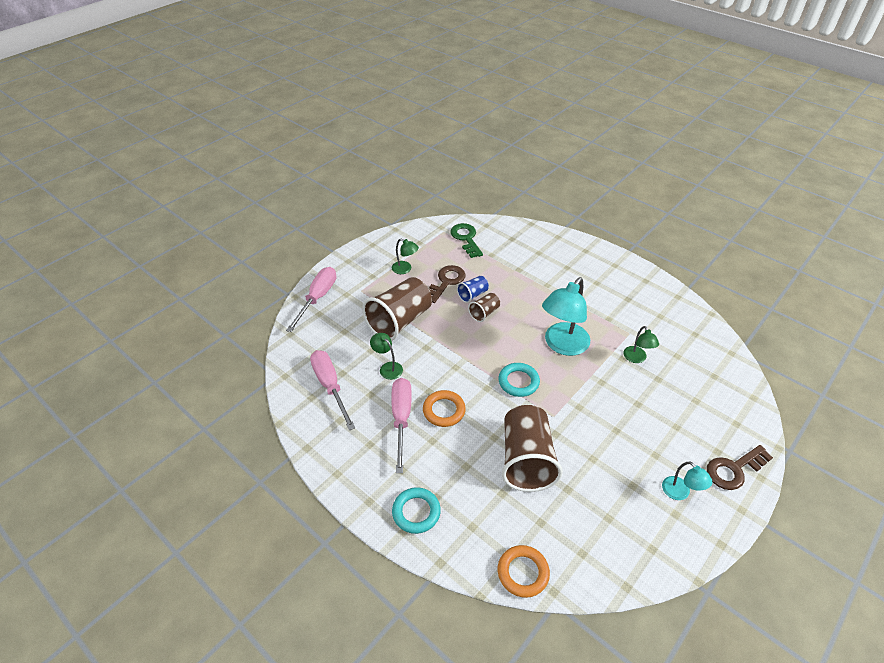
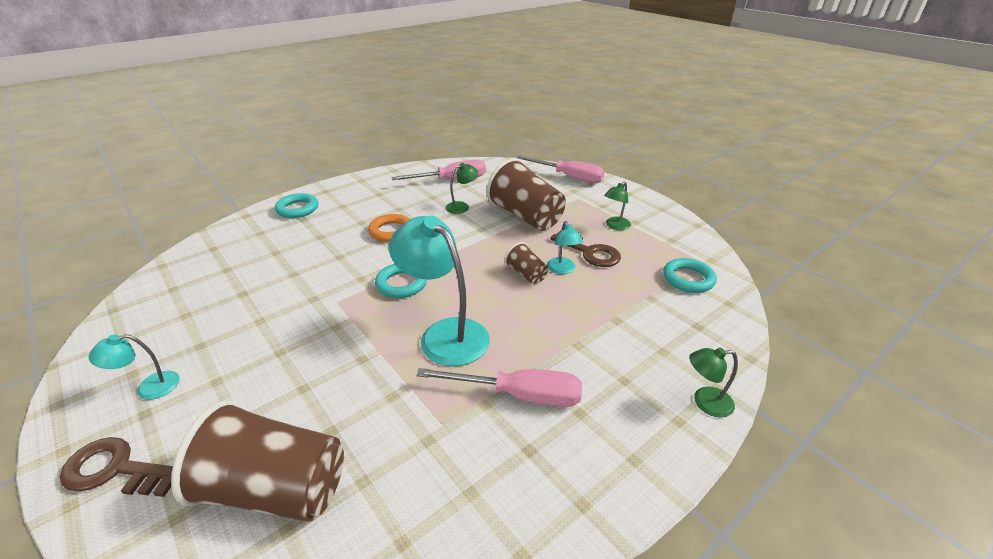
camera: 100 degrees right, 10 degrees down
(401, 419) = (395, 209): pink screwdriver -> pink screwdriver (519, 395)
(466, 238) = (688, 279): green key -> turquoise ring
(472, 295) = (562, 270): blue cup -> turquoise lamp
(523, 573) = (194, 252): orange ring -> none
(526, 460) = (298, 272): brown cup -> brown cup (276, 489)
(637, 358) = (384, 415): green lamp -> green lamp (705, 402)
(734, 469) = (116, 470): brown key -> brown key turned 60 degrees counterclockwise

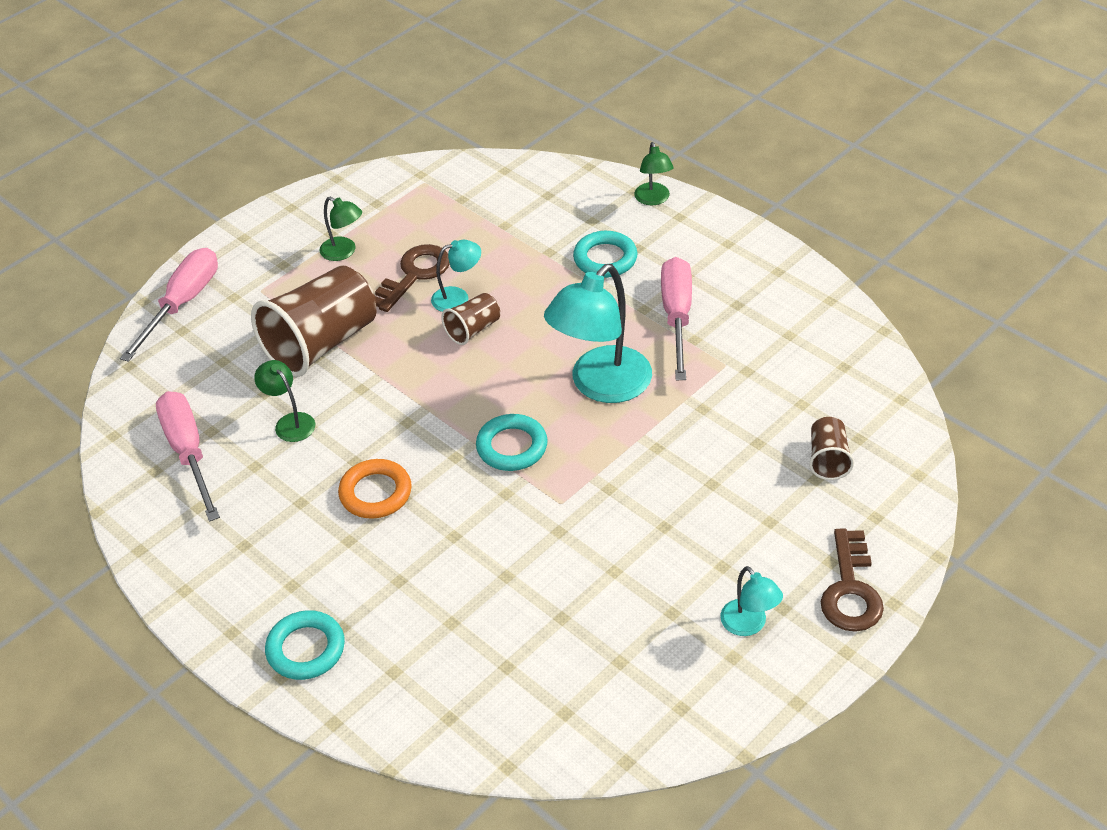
camera: 95 degrees left, 10 degrees up
(276, 489) = (828, 459): brown cup -> brown cup, size x0.48
(688, 279) = (463, 195): turquoise ring -> turquoise ring (605, 259)

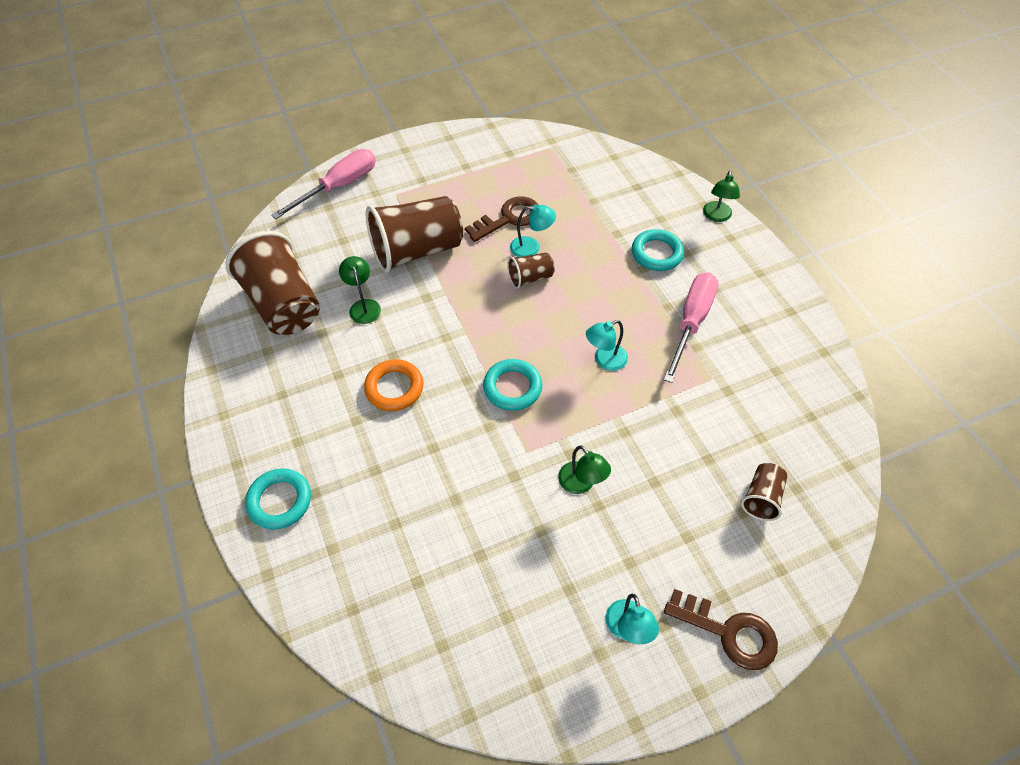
camera: 20 degrees right, 10 degrees up
(189, 452) = (283, 304): pink screwdriver -> brown cup
(344, 252) = (468, 184): green lamp -> green lamp (581, 484)
(601, 386) = (604, 360): turquoise lamp -> turquoise lamp, size x0.49
(850, 590) = (729, 632): brown key -> brown key turned 90 degrees counterclockwise

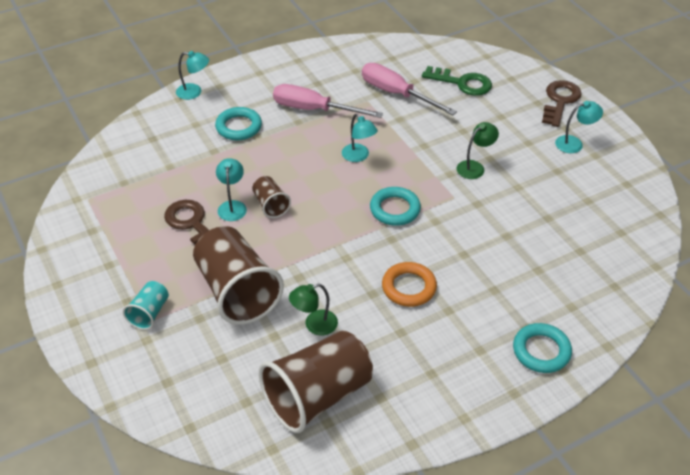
camera: 95 degrees left, 10 degrees down
(339, 187) = (133, 377): pink screwdriver -> pink screwdriver (396, 94)
(404, 193) = (149, 313): none -> turquoise cup
(716, 216) = (194, 92): green lamp -> turquoise lamp
(761, 498) = (462, 83): brown cup -> green key

